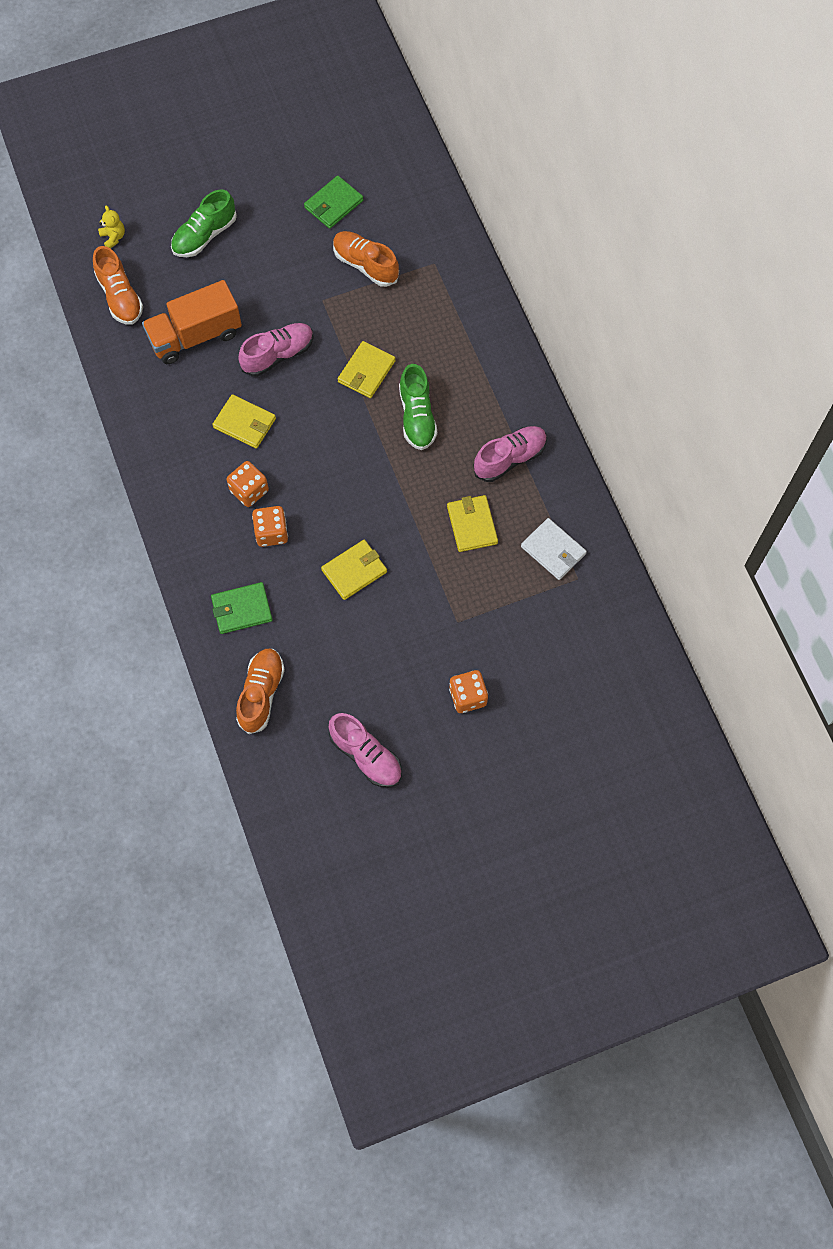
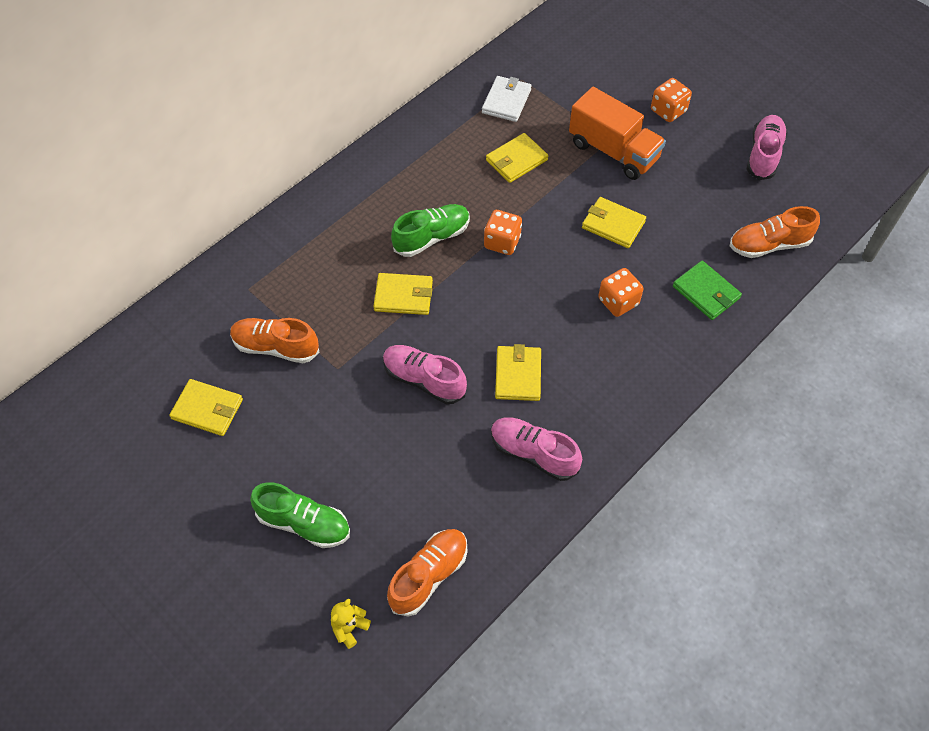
camera: 115 degrees left, 10 degrees down
(195, 336) = (440, 469): orange truck -> orange truck (613, 151)
(249, 491) = (587, 338): orange dice -> orange dice (502, 242)
(333, 204) = (207, 409): green wallet -> yellow wallet
(365, 265) = (276, 347): orange shoe -> orange shoe turned 90 degrees clockwise
(510, 458) = (436, 157): pink shoe -> pink shoe (533, 454)

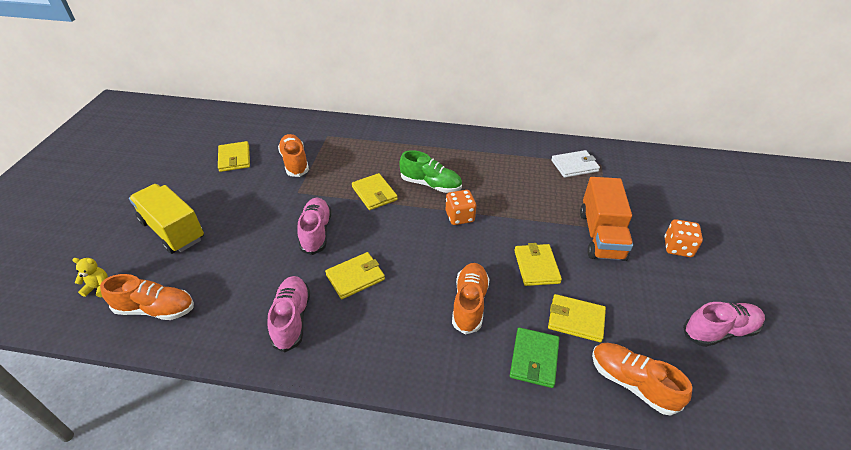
camera: 55 degrees right, 15 degrees down
(304, 523) = (173, 230): green shoe -> yellow truck
(516, 160) = (533, 192): yellow wallet -> yellow wallet (575, 319)
(618, 301) = (469, 303): orange dice -> orange shoe

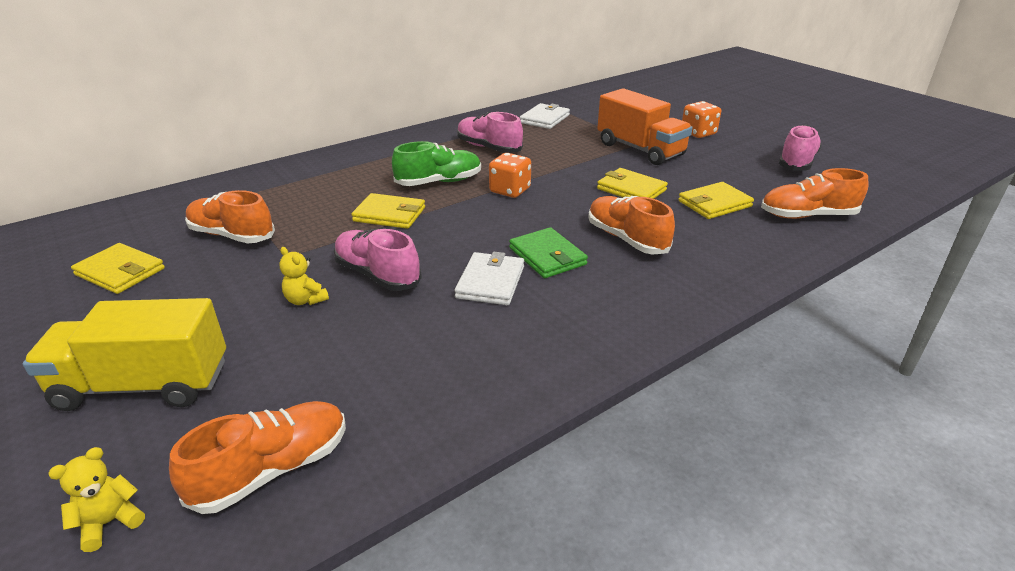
camera: 45 degrees left, 10 degrees down
(271, 226) = (305, 300): none -> yellow teddy bear
(292, 319) = (484, 353): pink shoe -> pink shoe (489, 148)
(355, 277) = (490, 282): yellow wallet -> white wallet
(534, 359) = (732, 242): green wallet -> green wallet (547, 256)

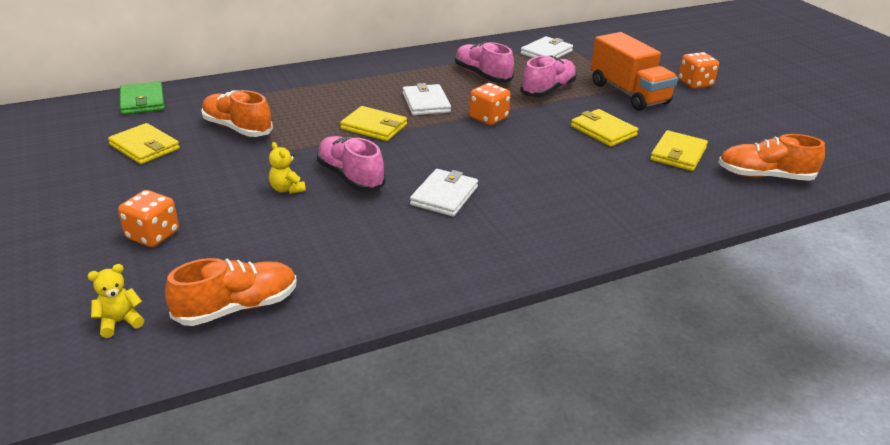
camera: 10 degrees right, 0 degrees up
(143, 385) = (153, 235): yellow truck -> orange dice
(439, 182) = (426, 103): green shoe -> white wallet
(547, 256) = (501, 181): green wallet -> green wallet (142, 101)
(626, 239) = (579, 175): orange shoe -> none
(714, 204) = (678, 154): yellow wallet -> yellow wallet turned 45 degrees counterclockwise
(797, 162) = (782, 124): pink shoe -> pink shoe (548, 90)

